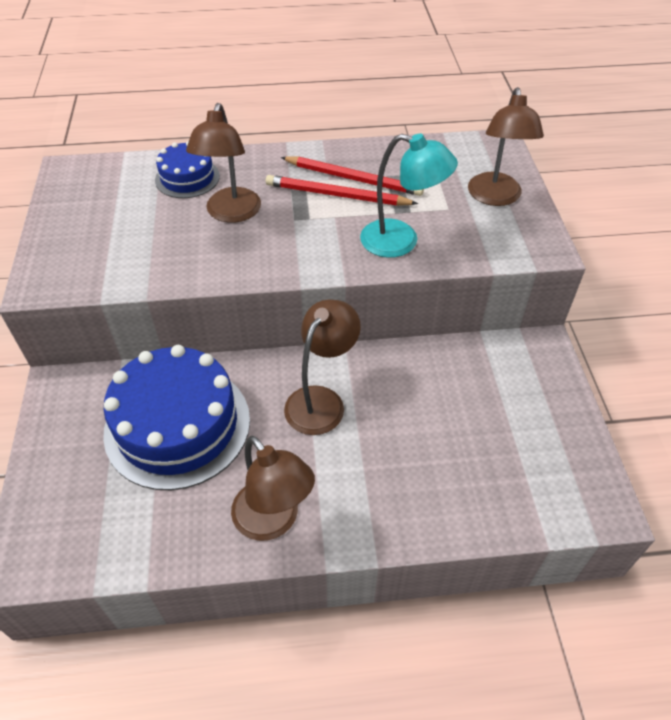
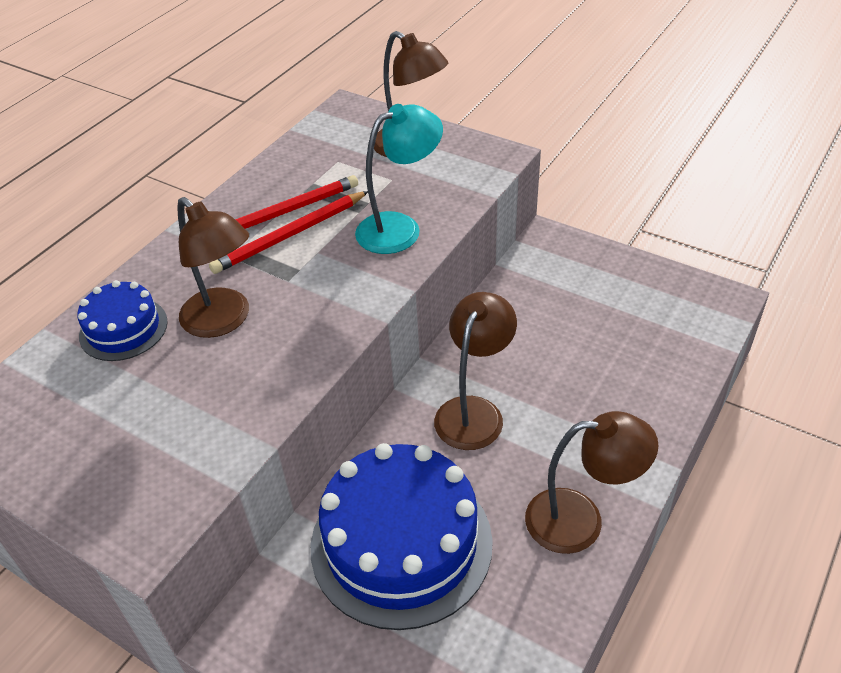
camera: 50 degrees left, 5 degrees down
(321, 400) = (474, 411): brown lamp -> brown lamp turned 45 degrees clockwise

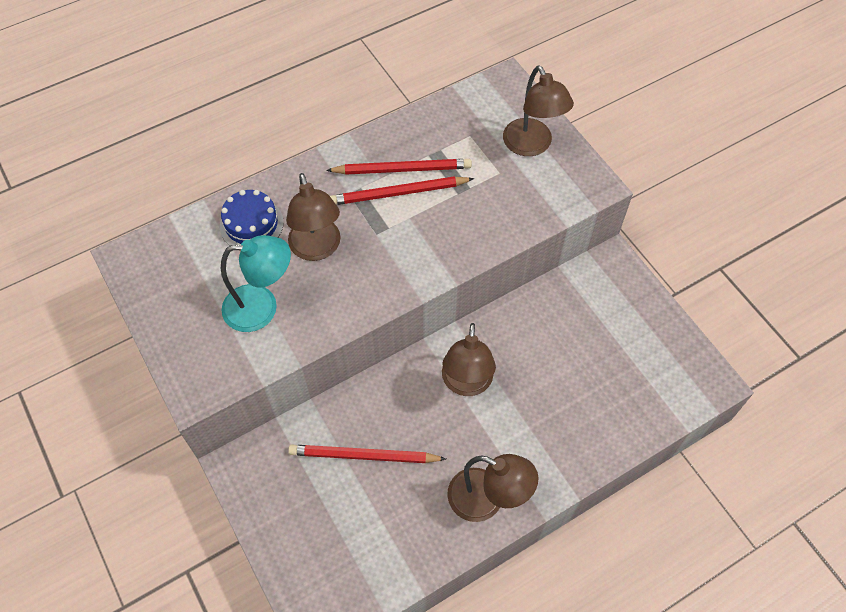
camera: 25 degrees right, 15 degrees up
(400, 228) = (479, 223): turquoise lamp -> turquoise lamp (262, 307)
(401, 543) = (364, 456): blue cake -> red pencil
(474, 411) = (466, 384): brown lamp -> brown lamp turned 135 degrees clockwise

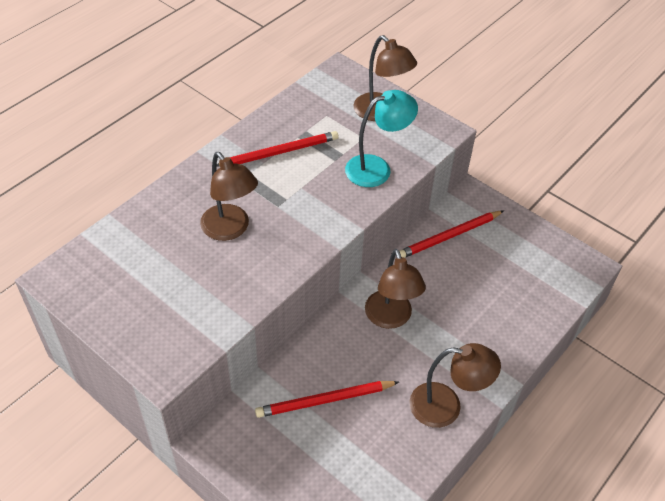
camera: 20 degrees left, 10 degrees down
(251, 224) = (162, 223): blue cake -> none
(262, 307) = (199, 288): turquoise lamp -> turquoise lamp (377, 168)
(398, 193) = (284, 171): red pencil -> red pencil (449, 236)

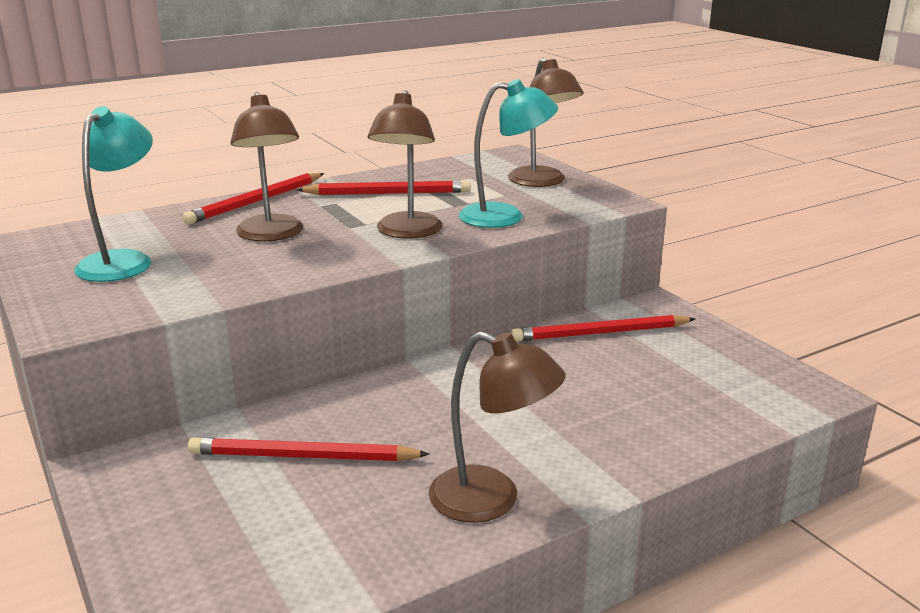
camera: 20 degrees right, 25 degrees down
(147, 287) = (123, 261): none -> turquoise lamp
(190, 185) = (256, 202): none -> red pencil
(390, 318) = (463, 393): brown lamp -> brown lamp (407, 232)

